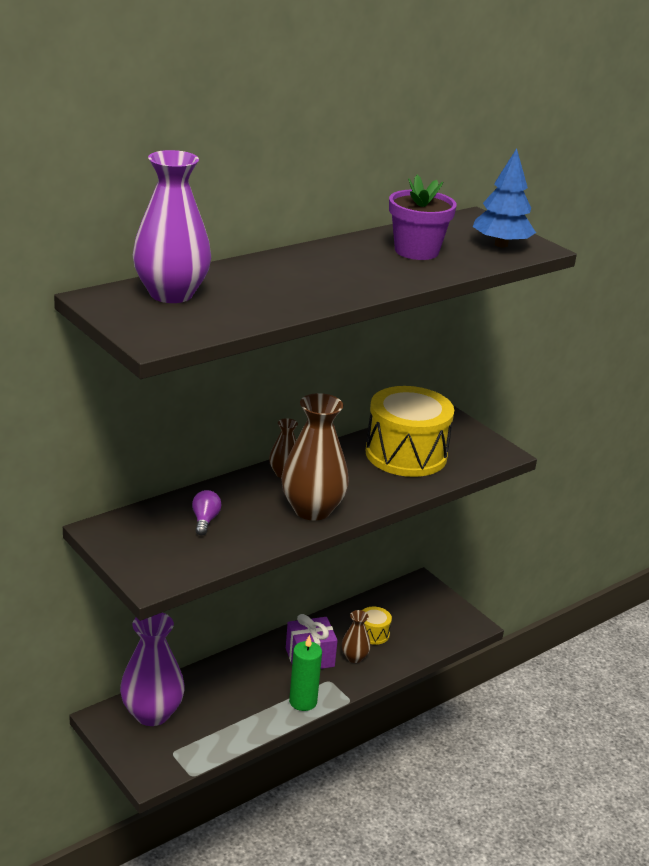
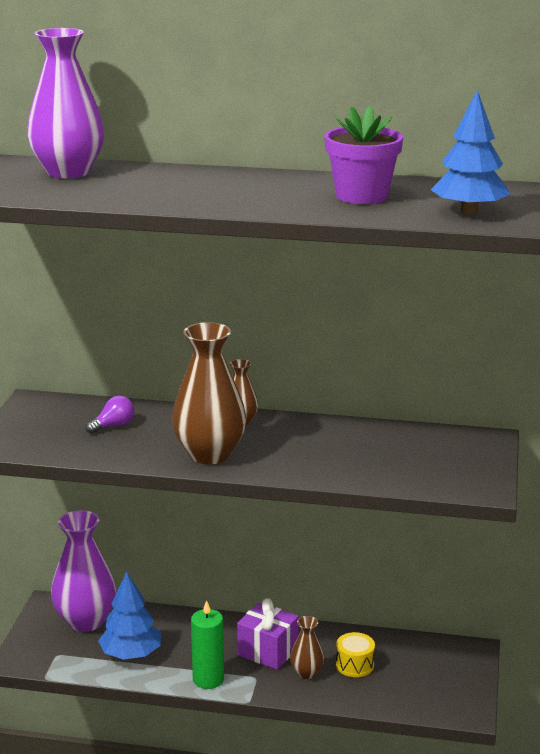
camera: 50 degrees right, 5 degrees down
(225, 717) = (131, 654): none -> blue tree
(406, 454) = (381, 451): yellow drum -> none

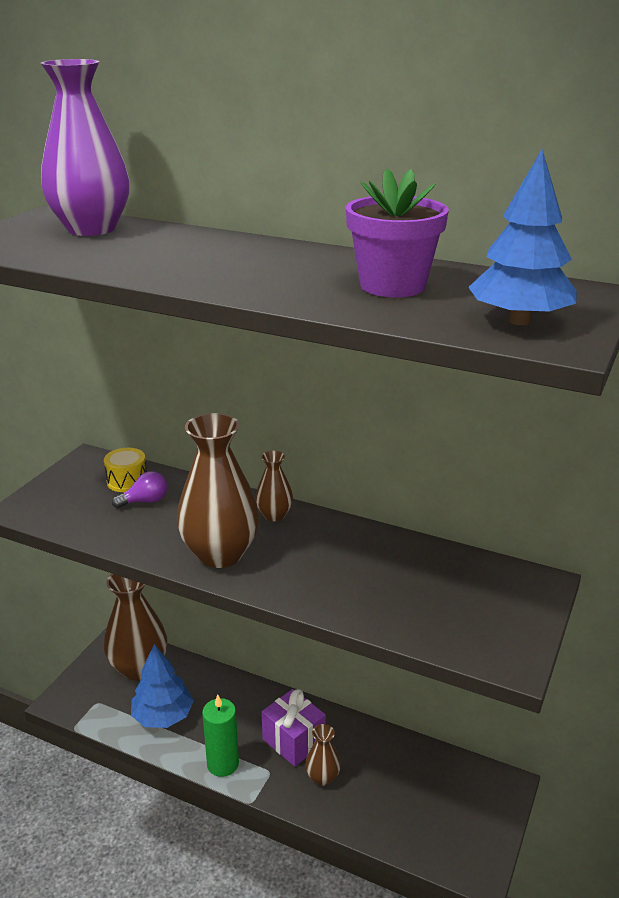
camera: 15 degrees right, 5 degrees up
(85, 621) = (139, 668): purple vase -> brown vase
(354, 665) = (375, 777): yellow drum -> yellow drum (127, 481)

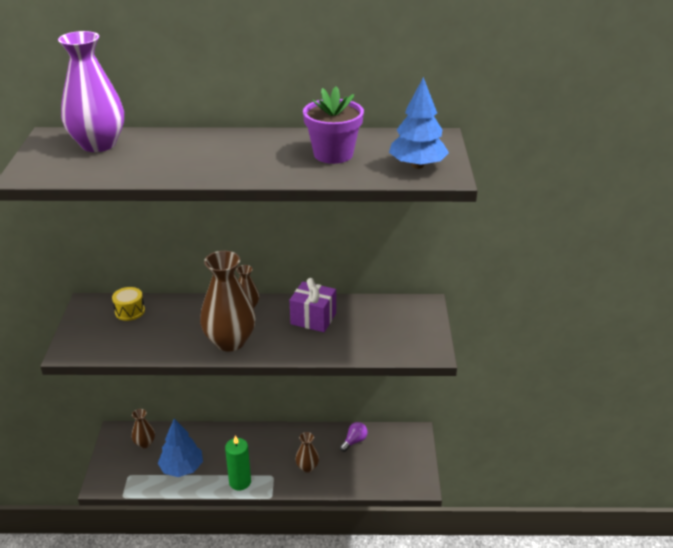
camera: 25 degrees left, 5 degrees up
(139, 668) = (145, 443): brown vase -> brown vase, size x0.50
(145, 501) = (153, 322): purple light bulb -> purple light bulb (354, 441)
(293, 741) = (278, 453): purple gift -> purple gift (313, 318)

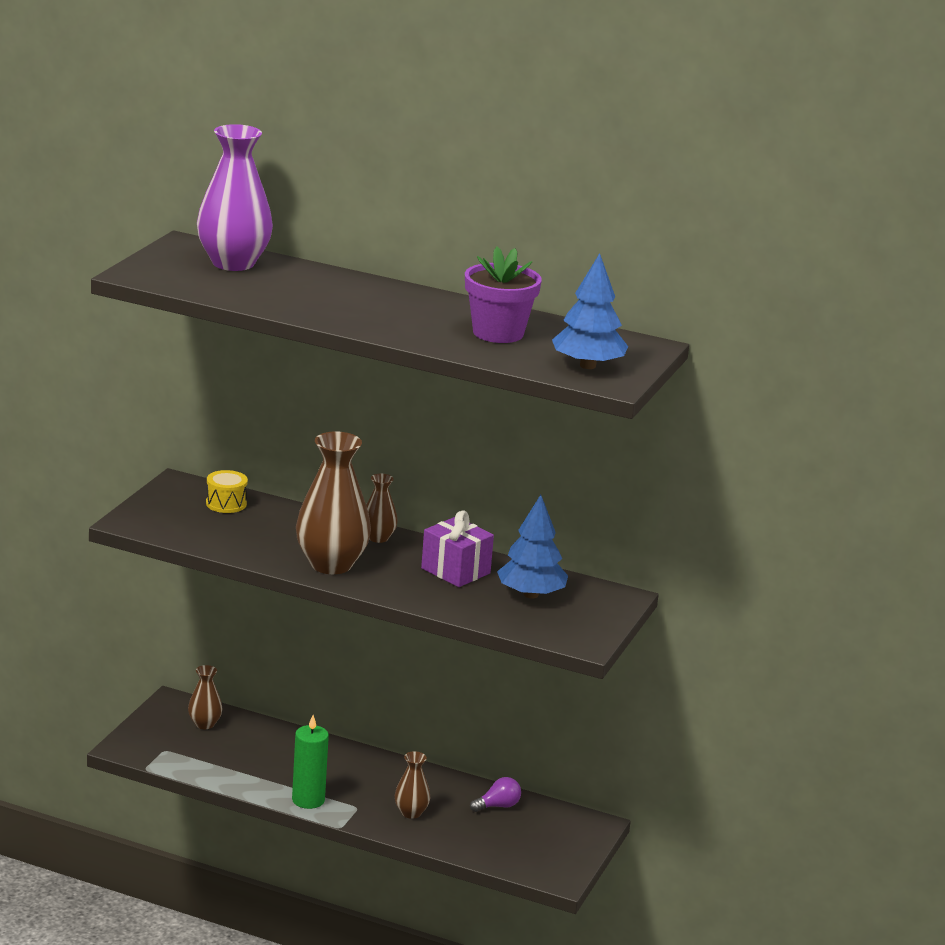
camera: 20 degrees right, 10 degrees down
(182, 468) = (239, 763): blue tree -> blue tree (531, 594)

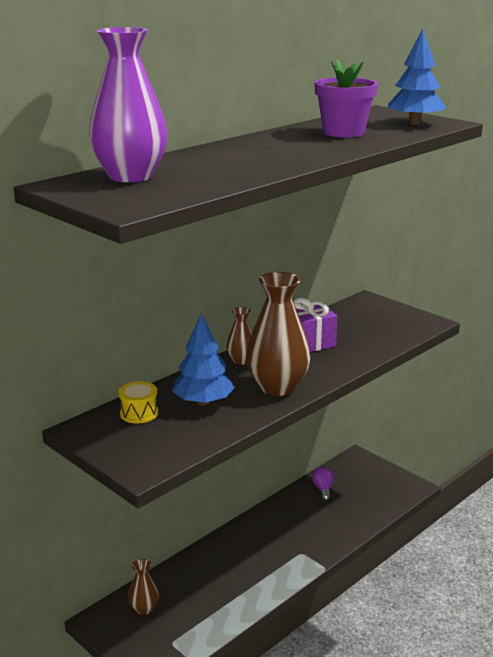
camera: 65 degrees left, 0 degrees up
(308, 800) = (282, 576): green candle -> none
(411, 813) = (318, 529): brown vase -> none
(531, 594) = (355, 325): blue tree -> blue tree (203, 402)

